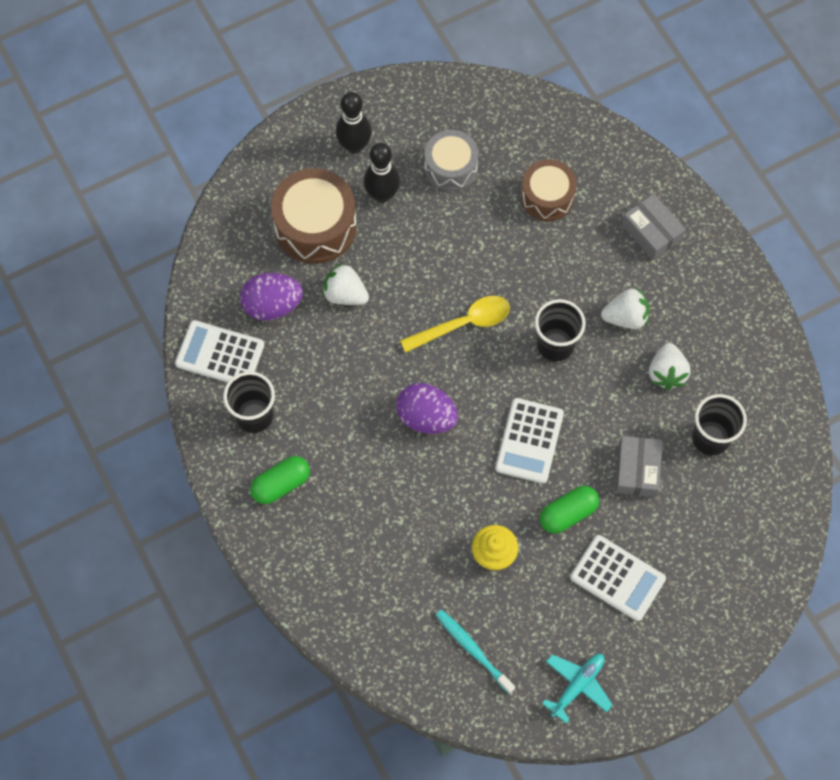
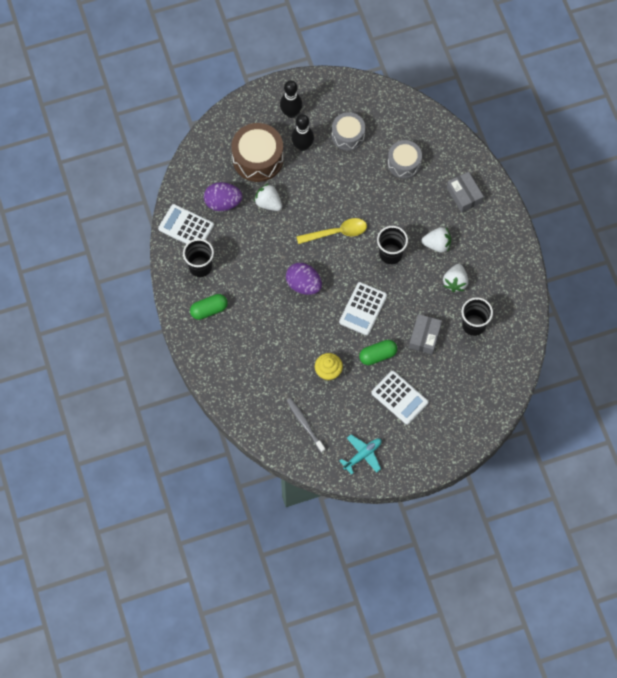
camera: 10 degrees right, 0 degrees up
(473, 649) = (305, 424): turquoise toothbrush -> grey toothbrush
(547, 197) = (404, 163): brown drum -> grey drum

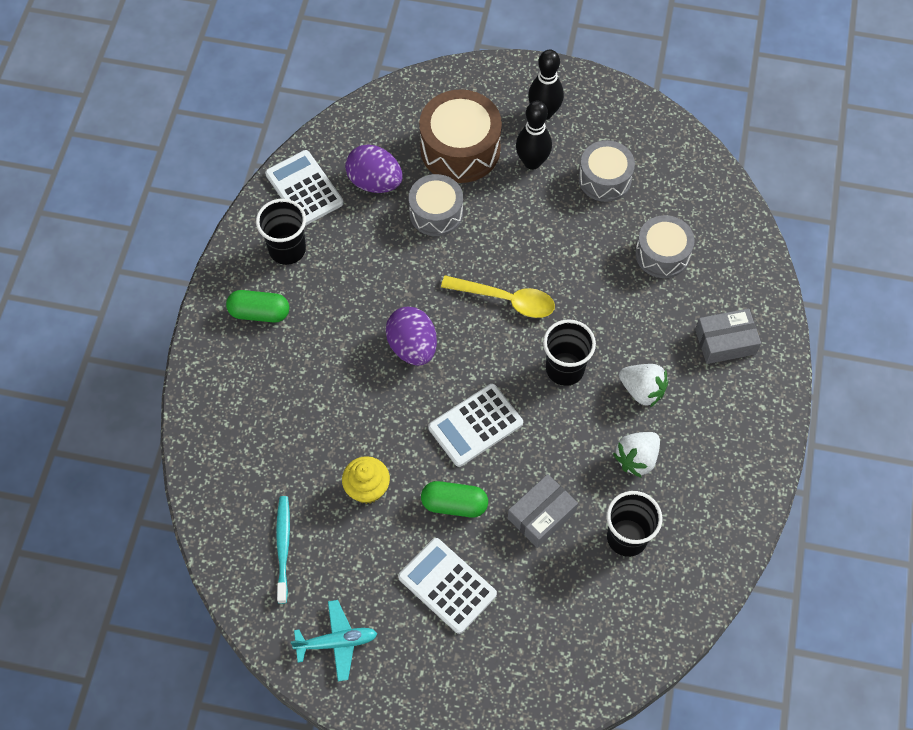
camera: 30 degrees right, 5 degrees down
(268, 203) = (436, 213): white strawberry -> grey drum
(305, 424) = (283, 547): grey toothbrush -> turquoise toothbrush
(399, 397) = (447, 585): white calculator -> white calculator turned 150 degrees clockwise
(464, 195) = (725, 341): grey box -> grey box turned 75 degrees clockwise

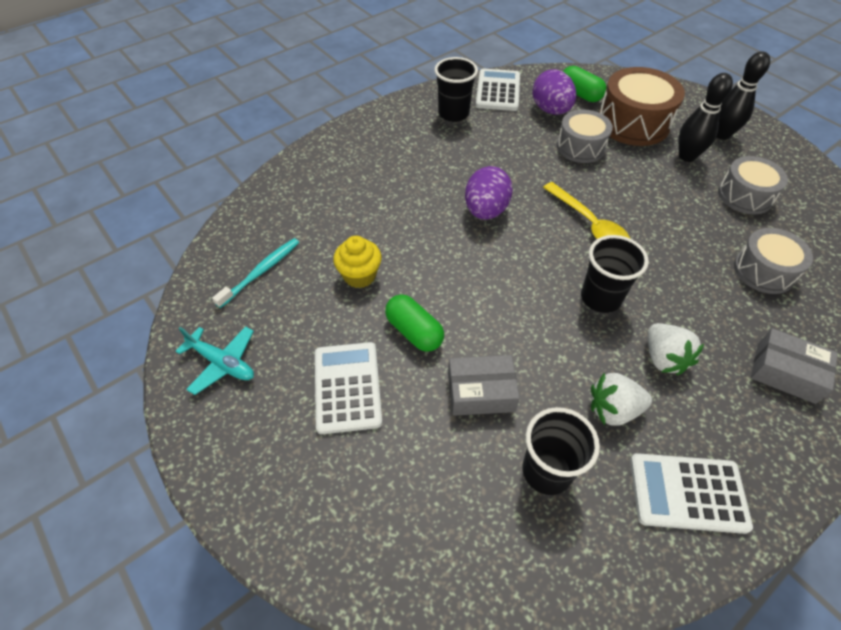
camera: 40 degrees right, 10 degrees down
(259, 313) = (399, 134): green capsule -> green capsule (580, 94)
(475, 425) = (486, 289): white calculator -> white calculator (687, 493)

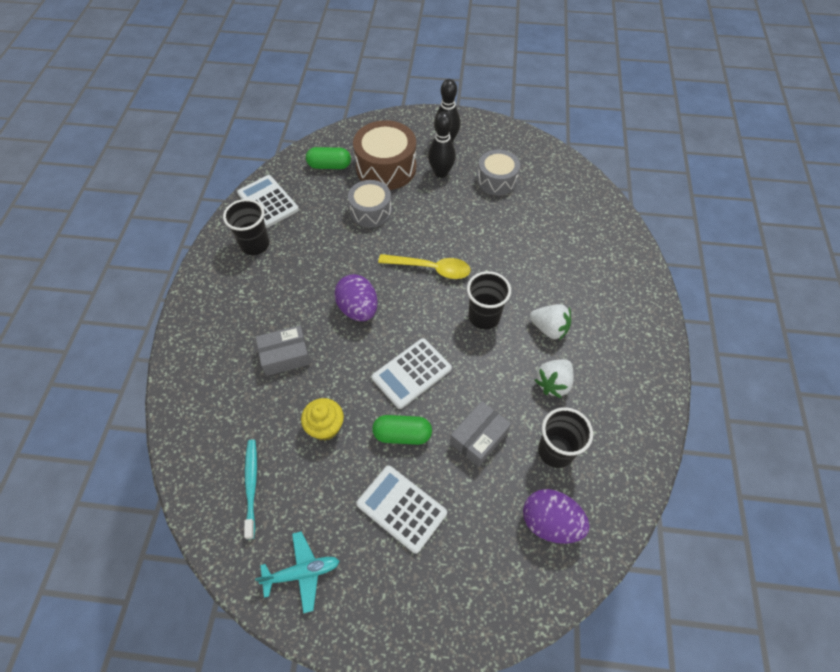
camera: 45 degrees left, 5 degrees up
(551, 110) = (322, 194): purple egg -> purple egg (550, 523)
(687, 493) = (625, 398): white calculator -> white calculator (411, 373)
(764, 271) = (548, 228): grey drum -> none
(785, 372) = (609, 287): grey box -> grey box (285, 355)

